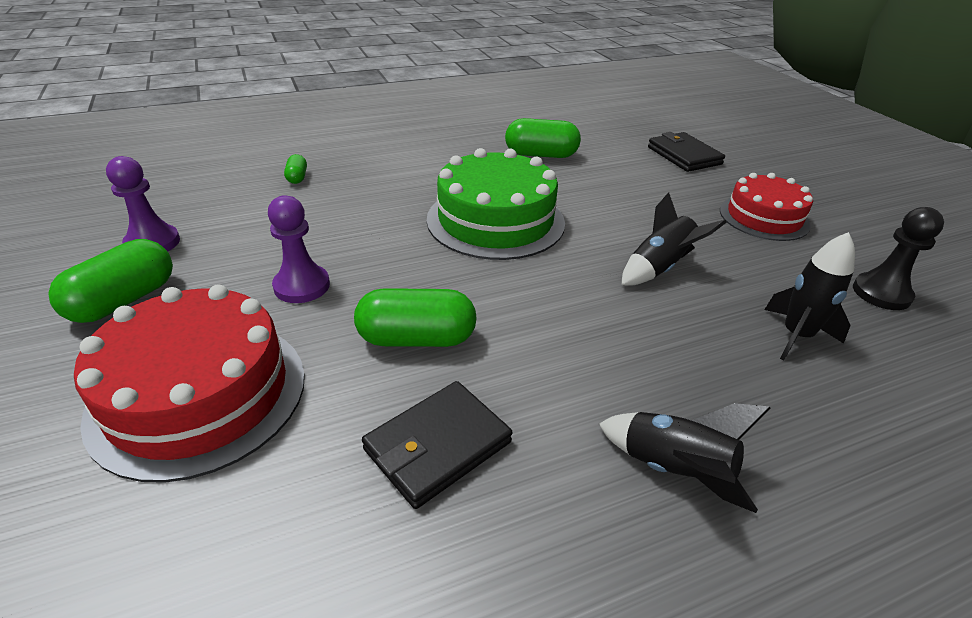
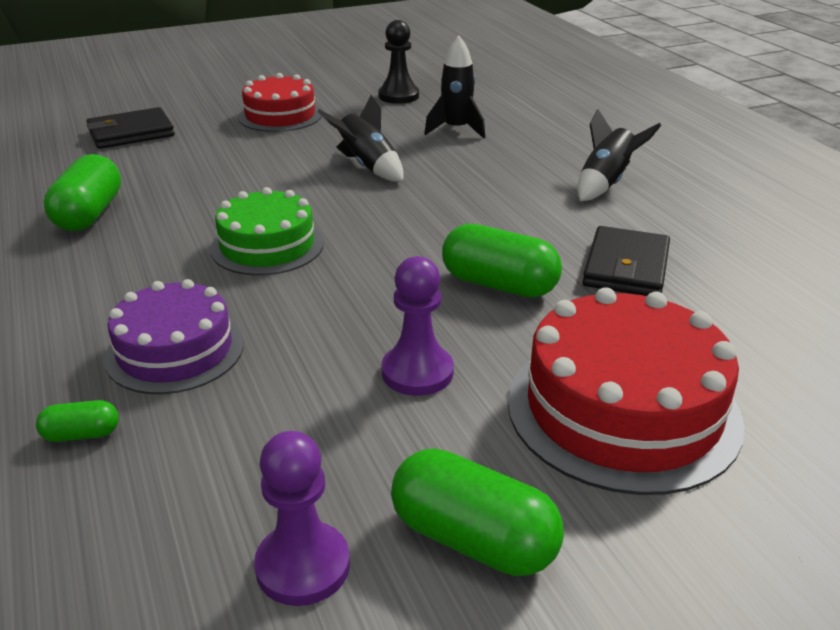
camera: 90 degrees left, 5 degrees down
(364, 196) = (175, 350): none -> purple cake
(417, 339) = (499, 285): green capsule -> green capsule turned 60 degrees counterclockwise
(437, 446) = (626, 267): black wallet -> black wallet turned 60 degrees clockwise
(495, 220) = (267, 246): green cake -> green cake, size x0.64

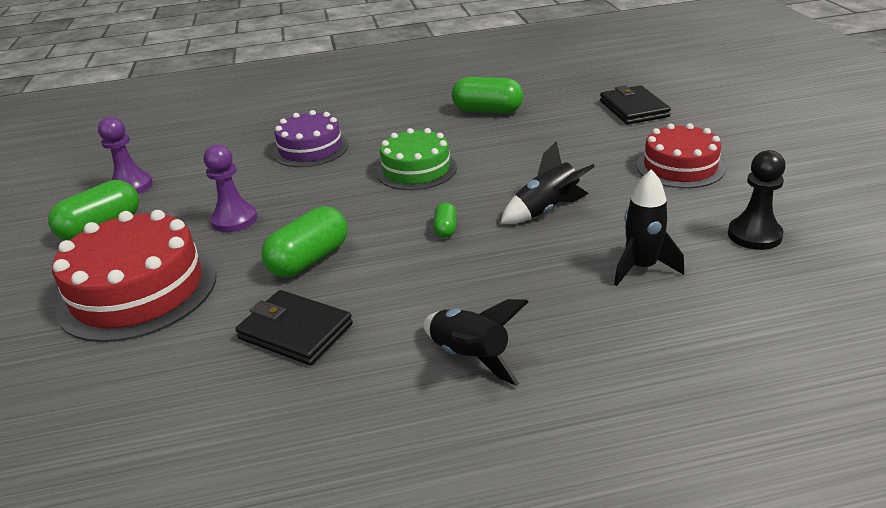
camera: 105 degrees right, 0 degrees up
(81, 434) = (259, 134): green capsule -> green capsule (445, 229)

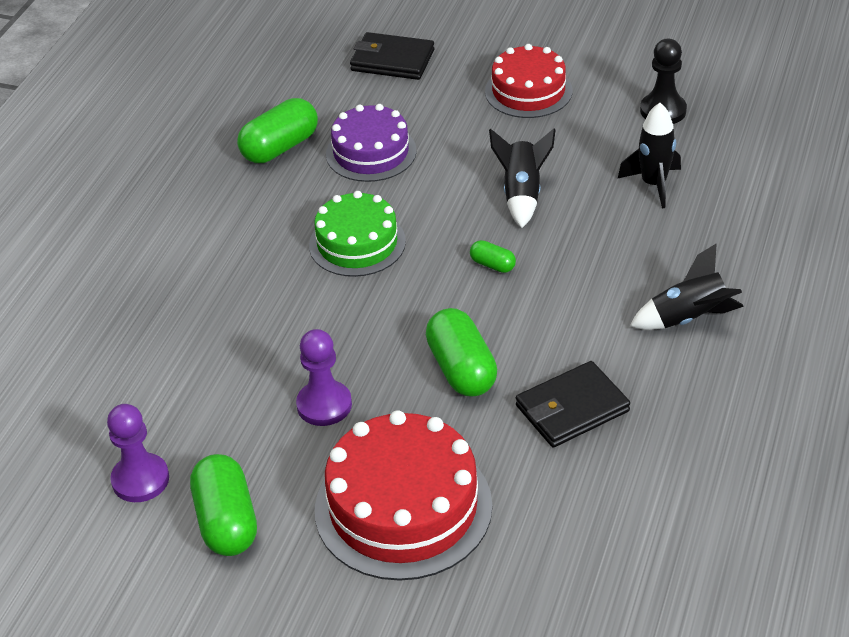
camera: 60 degrees left, 10 degrees up
(310, 149) = (216, 304): purple cake -> purple cake (371, 152)

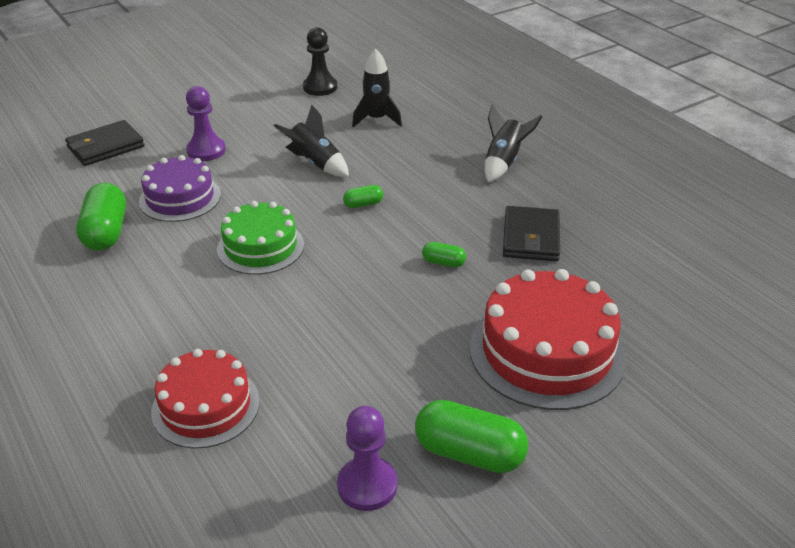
camera: 55 degrees left, 5 degrees down
(324, 405) = (403, 340): purple pawn -> purple pawn (206, 151)
(461, 369) = (443, 262): green capsule -> green capsule, size x0.50
(528, 91) = (227, 117): red cake -> red cake (206, 406)

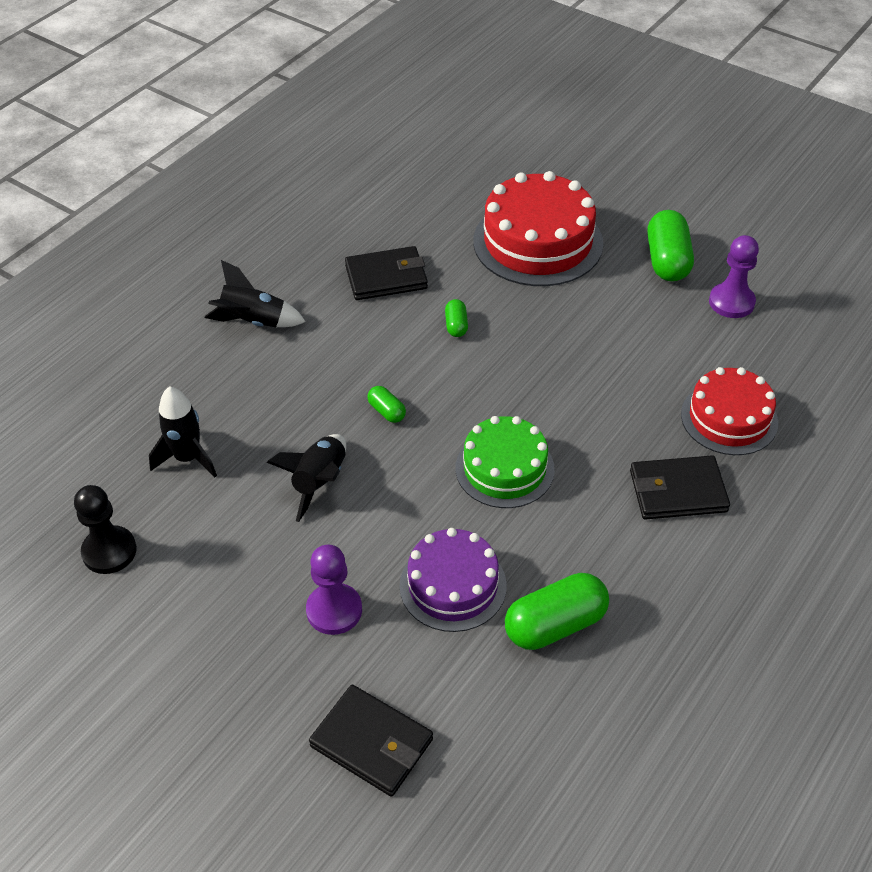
camera: 110 degrees left, 10 degrees up
(156, 335) = (677, 491): none -> black wallet

